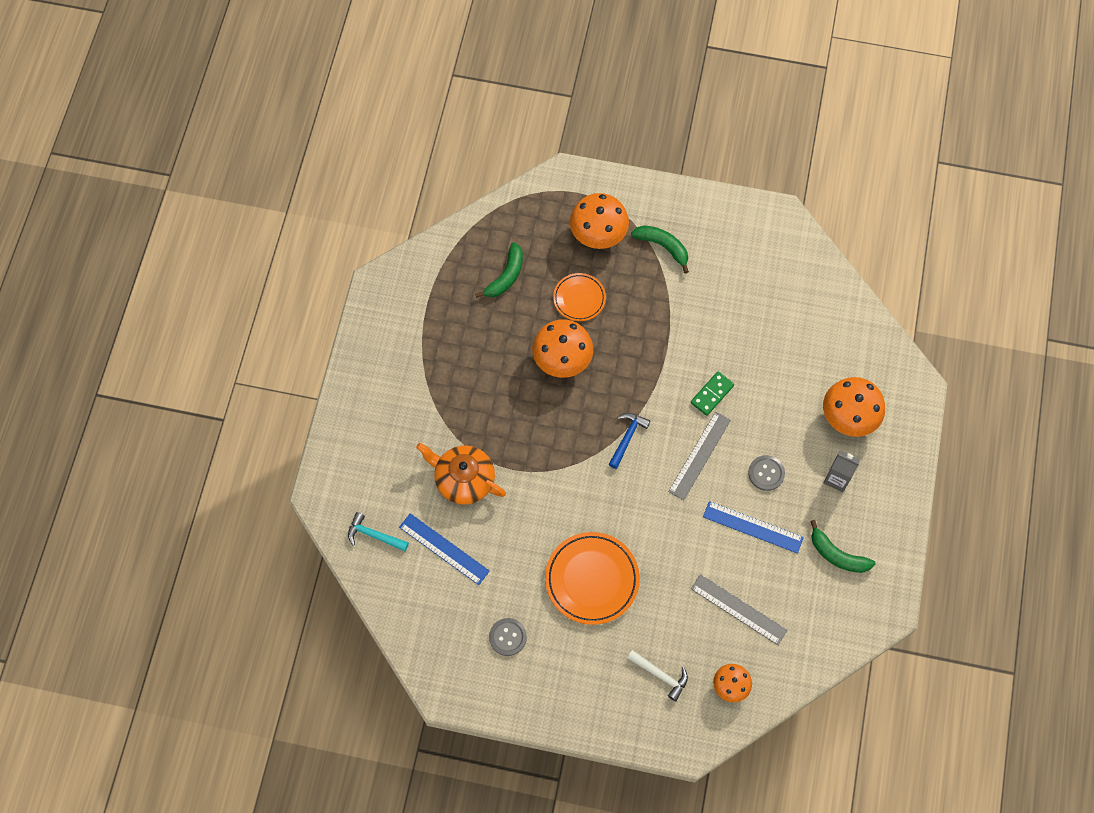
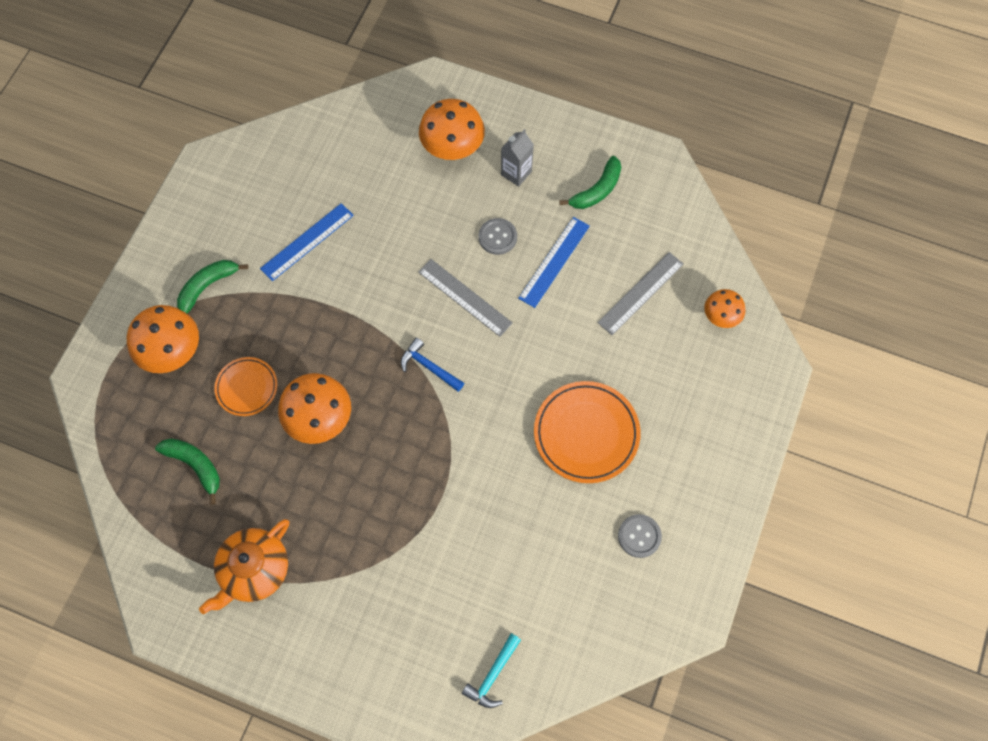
camera: 80 degrees left, 0 degrees up
(444, 549) = (524, 593): blue ruler -> blue ruler (307, 241)
(463, 479) = (442, 556): orange teapot -> orange teapot (254, 570)
(660, 675) = (701, 383): white hammer -> none
(712, 394) = (397, 271): green domino -> none

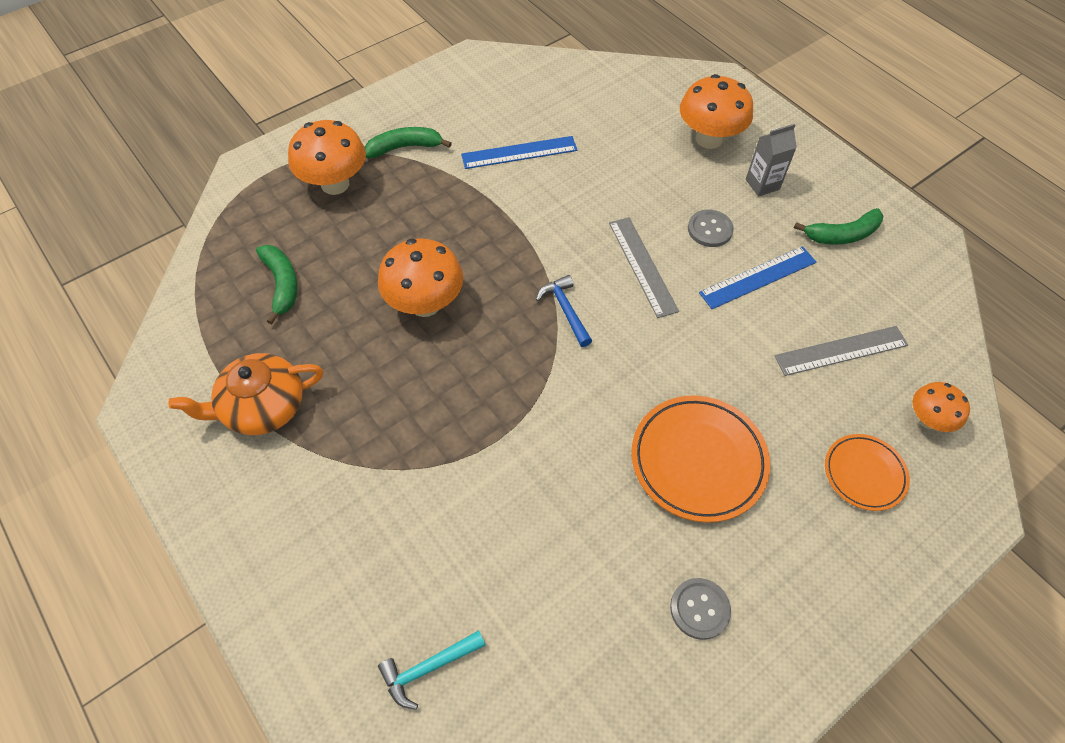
camera: 30 degrees right, 10 degrees down
(247, 388) = (378, 243): orange plate -> orange plate (864, 474)

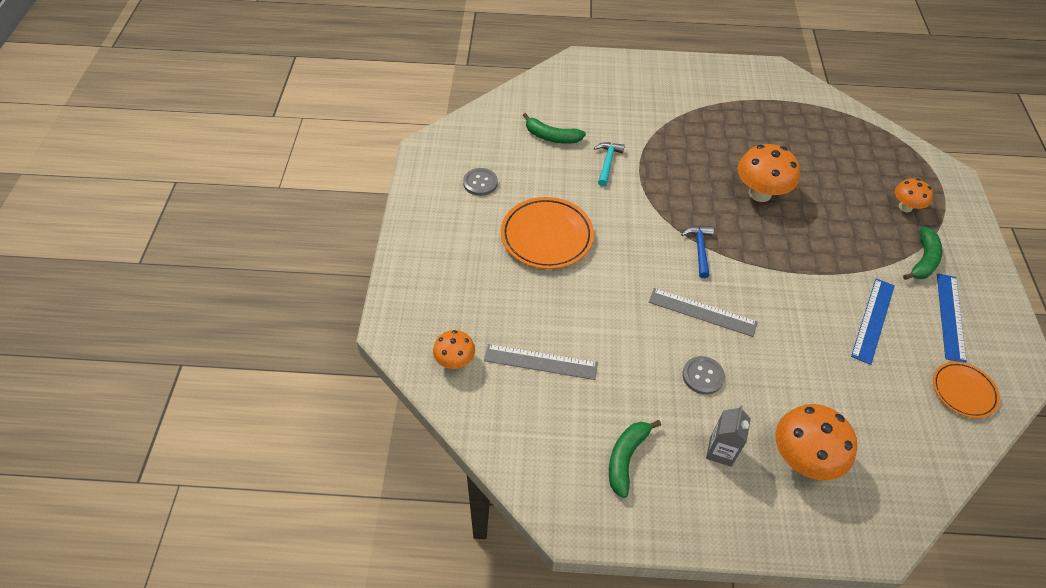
camera: 130 degrees right, 5 degrees down
(262, 407) = (740, 105): orange teapot -> none
(282, 284) = (825, 146): green banana -> green banana (551, 137)
(335, 184) = (905, 207): orange mushroom -> orange mushroom, size x0.59
(428, 668) = (554, 92): turquoise hammer -> turquoise hammer (607, 163)
(565, 310) = (699, 250): blue hammer -> blue hammer turned 105 degrees counterclockwise
(758, 277) = (636, 368): blue ruler -> blue ruler (950, 316)
(841, 350) = (540, 362): grey ruler -> grey ruler turned 75 degrees clockwise
(864, 474) = (463, 299): orange plate -> orange plate (963, 391)

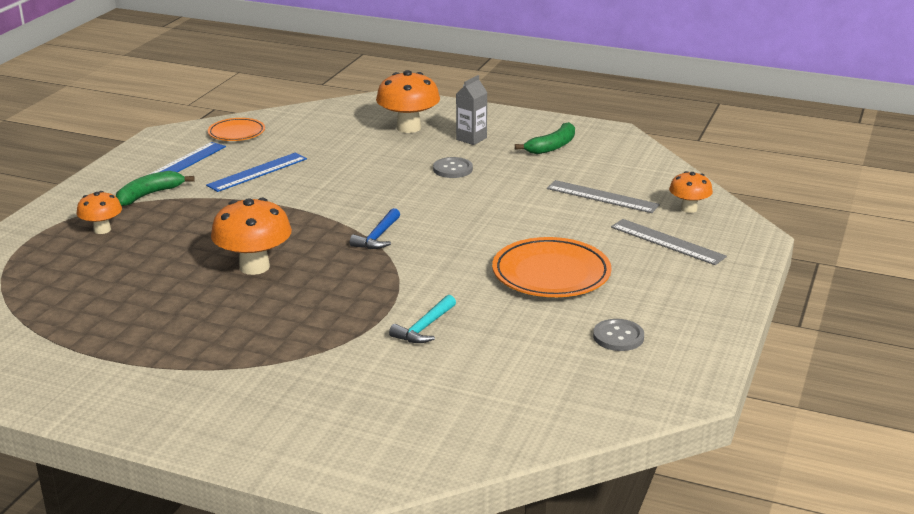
camera: 160 degrees left, 25 degrees down
(551, 137) = (486, 371): green banana -> none
(702, 312) = (418, 199): grey ruler -> grey ruler (667, 242)

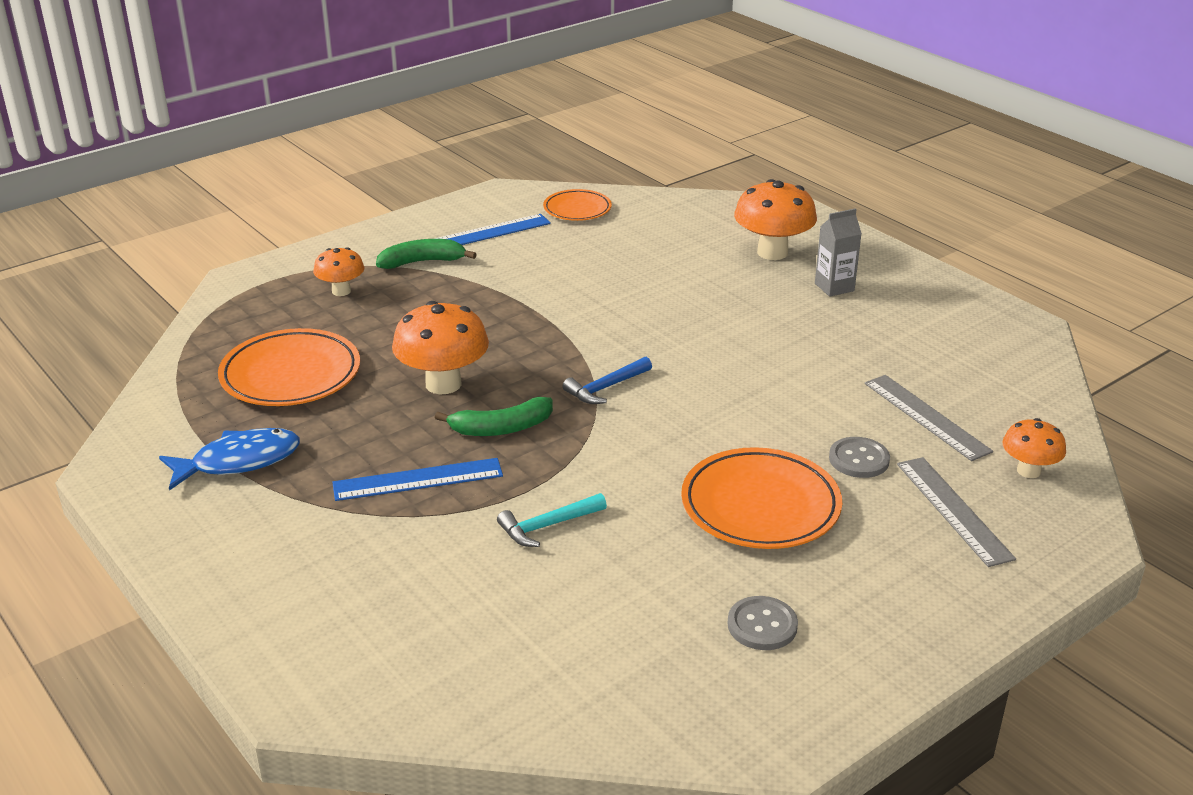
camera: 30 degrees right, 5 degrees up
(123, 294) = (291, 375): none -> orange plate
(145, 360) = (239, 461): none -> blue fish
(257, 172) = (554, 265): blue ruler -> blue ruler (418, 479)
(452, 169) = (773, 323): grey button -> grey button (859, 459)
(552, 146) = (926, 326): green banana -> green banana (501, 428)

